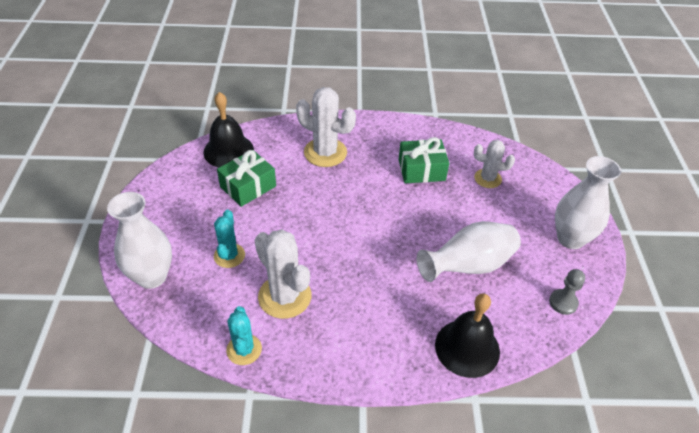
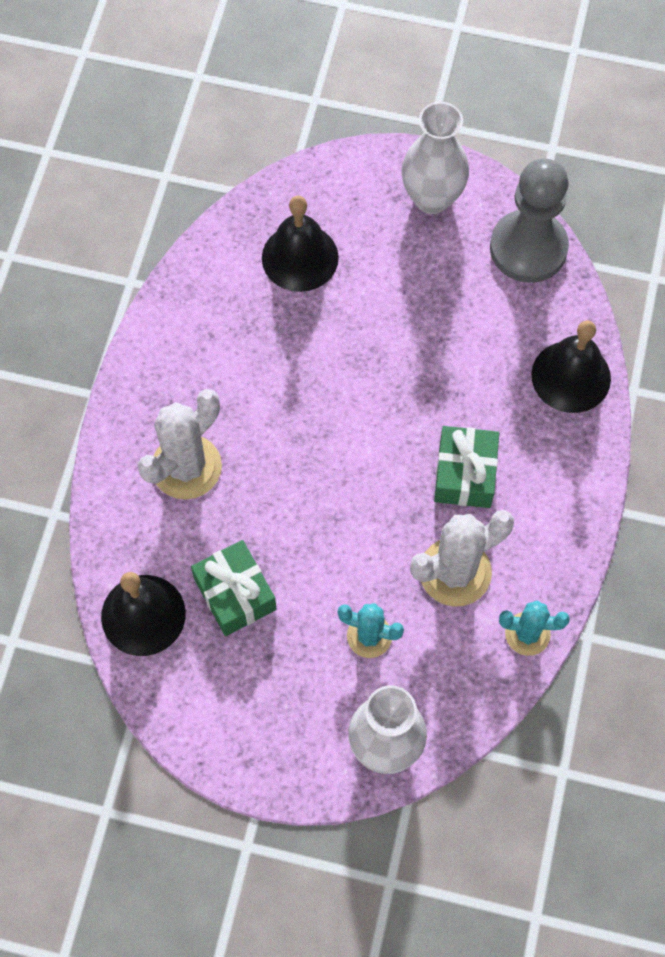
camera: 75 degrees left, 20 degrees up
(421, 170) = (260, 339): green gift -> green gift (465, 474)
(468, 266) = (451, 335): white vase -> none
(487, 178) = (300, 257): white cactus -> black bell
(563, 302) = (528, 248): grey pawn -> grey pawn, size x2.21

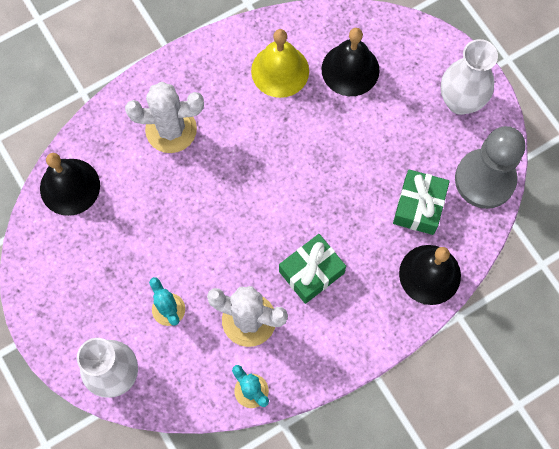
camera: 45 degrees right, 5 degrees up
(233, 317) = (280, 70): none -> yellow bell
(235, 594) = (125, 220): green gift -> green gift (419, 206)

